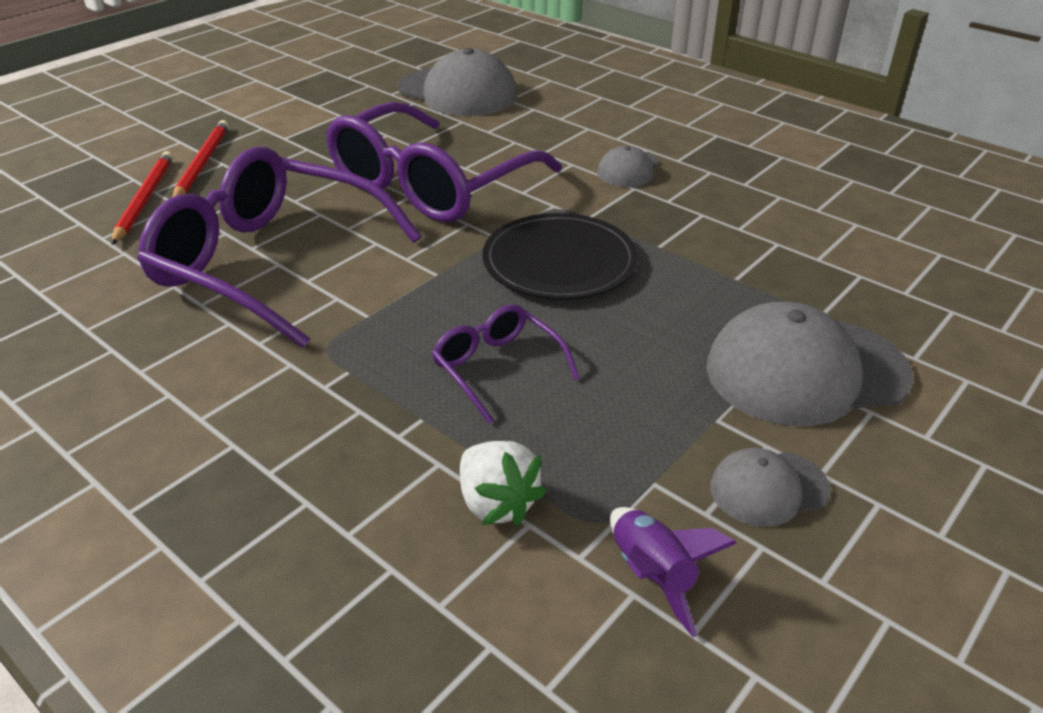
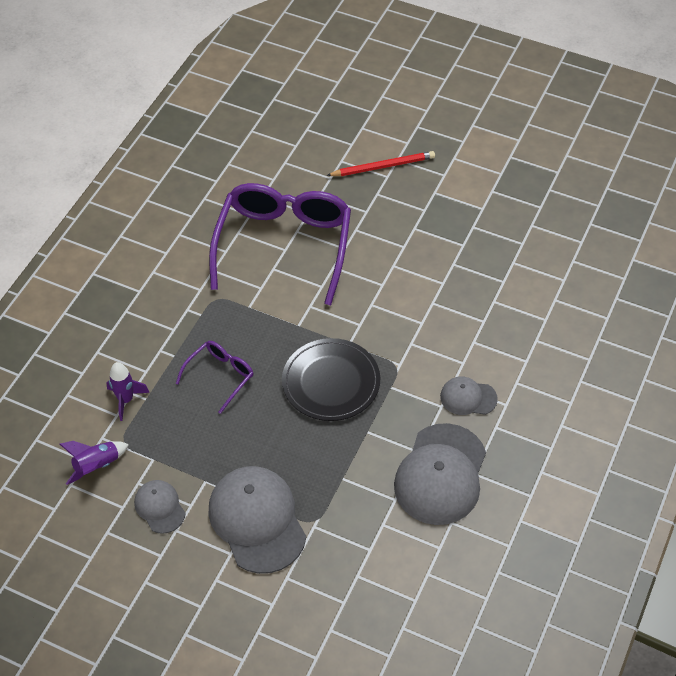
camera: 75 degrees right, 15 degrees up
(144, 199) = (330, 160): red pencil -> none
(430, 185) = (400, 291): purple glasses -> none
(457, 92) = (553, 264): grey cap -> grey cap (441, 474)
(497, 503) = (126, 400): white strawberry -> purple rocket

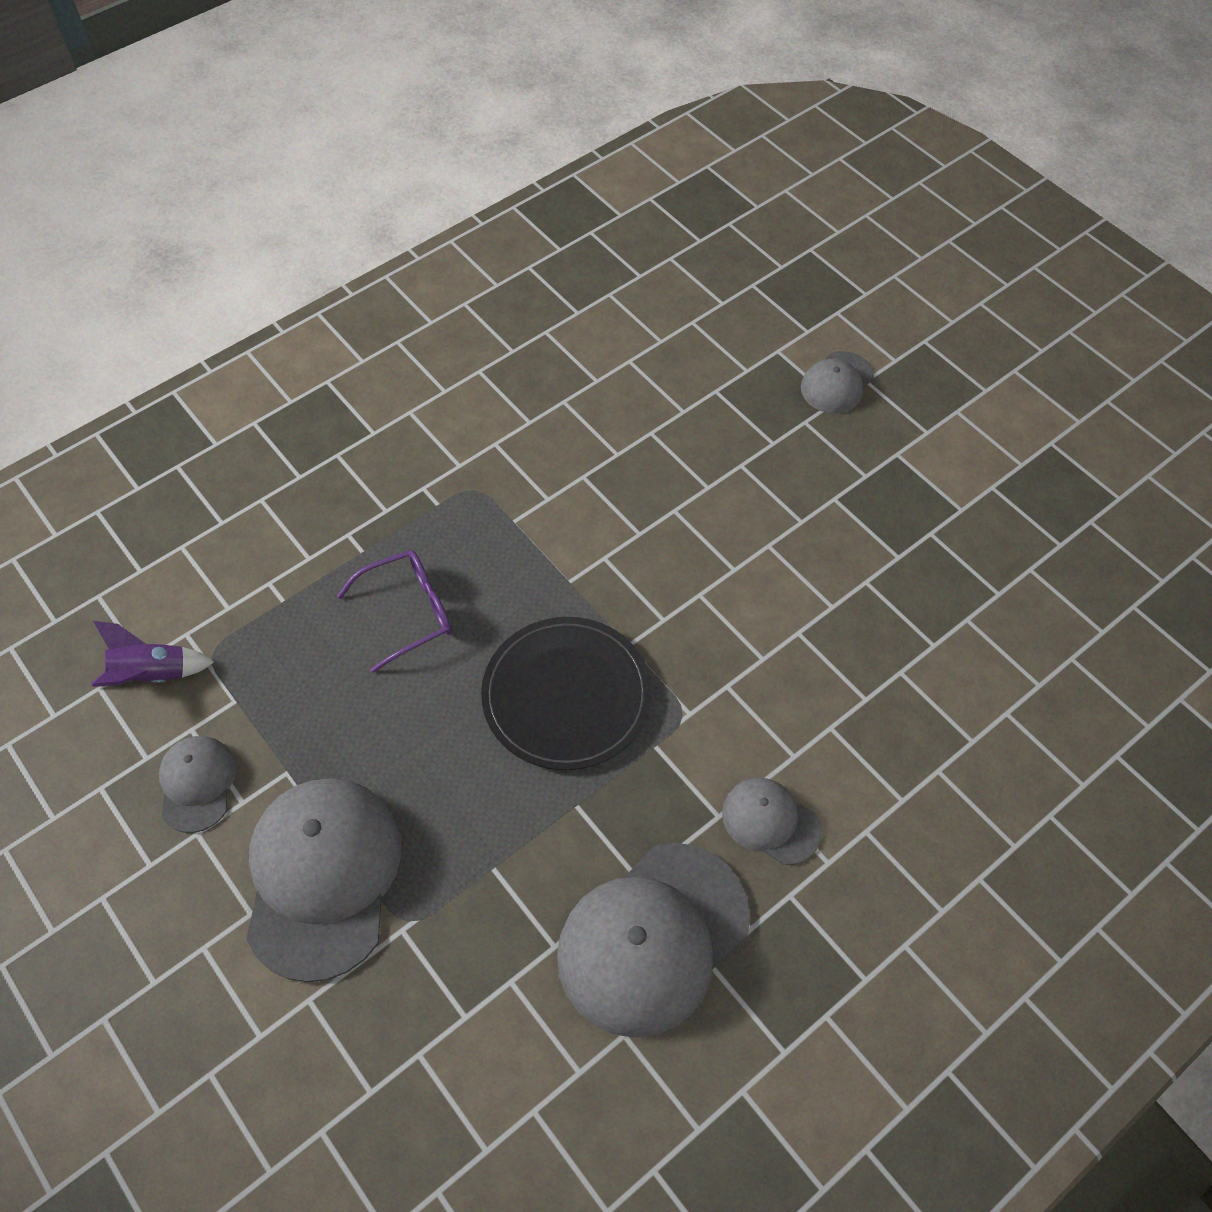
camera: 25 degrees right, 5 degrees up
(126, 400) = (254, 590): purple rocket -> none
(284, 245) = (620, 446): purple glasses -> none
(382, 166) = (837, 383): red pencil -> grey cap

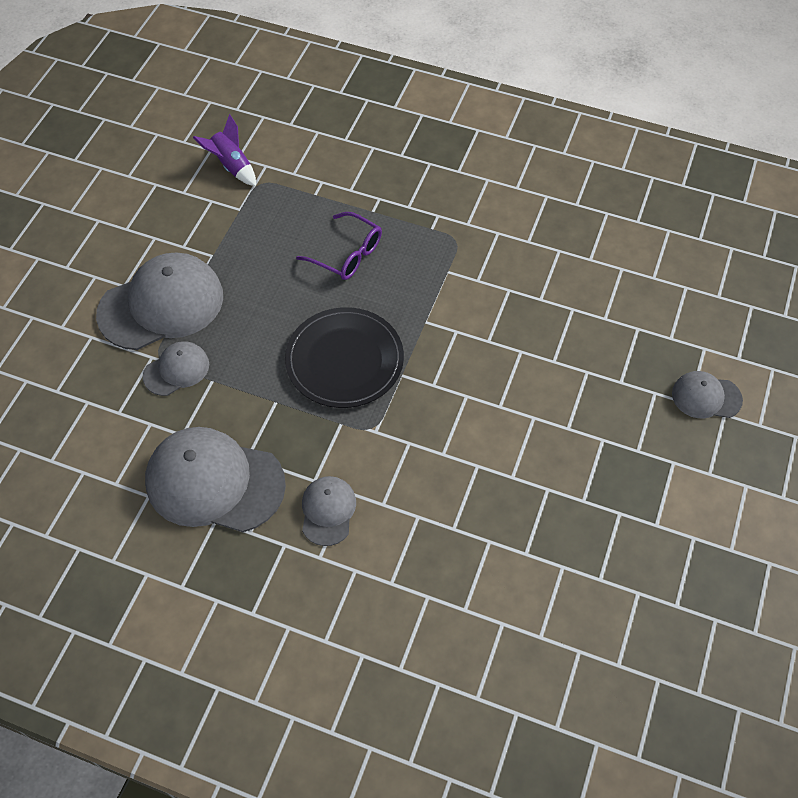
camera: 60 degrees right, 0 degrees up
(197, 784) = (181, 221): grey cap -> grey cap (176, 370)

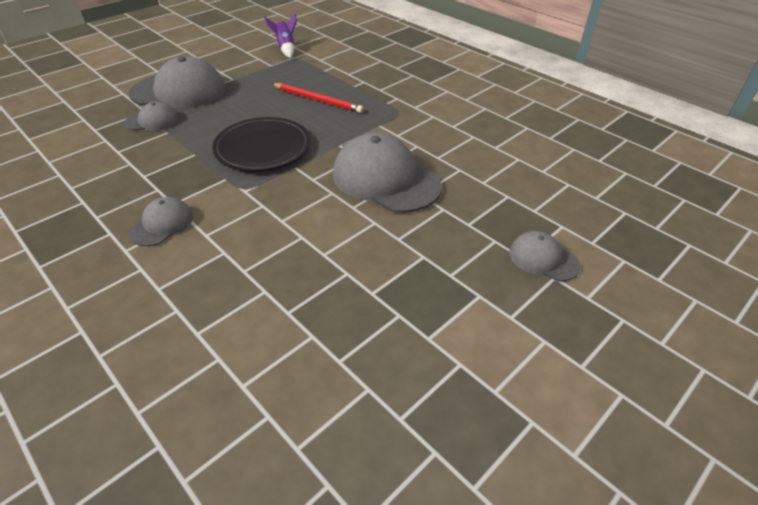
camera: 25 degrees right, 15 degrees down
(214, 482) = (107, 181): grey cap -> grey cap (385, 179)
(347, 254) = (317, 100): purple glasses -> red pencil

